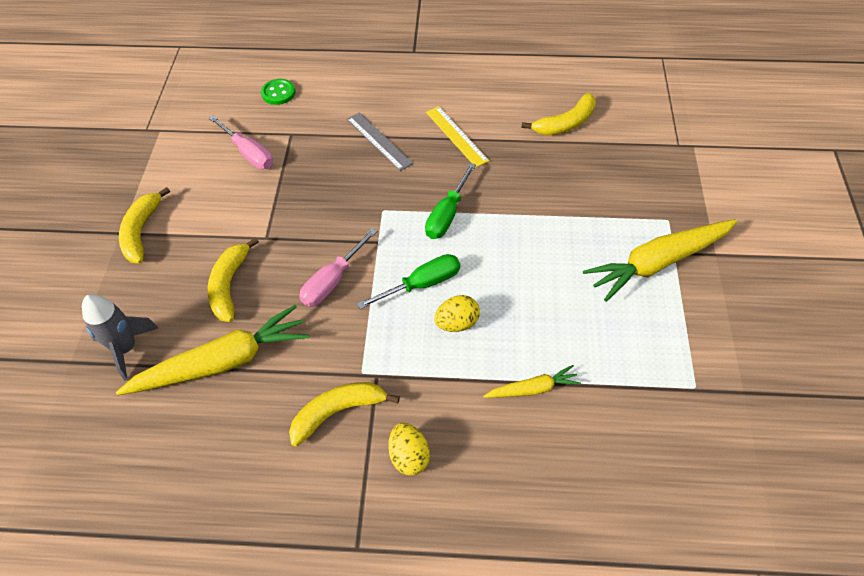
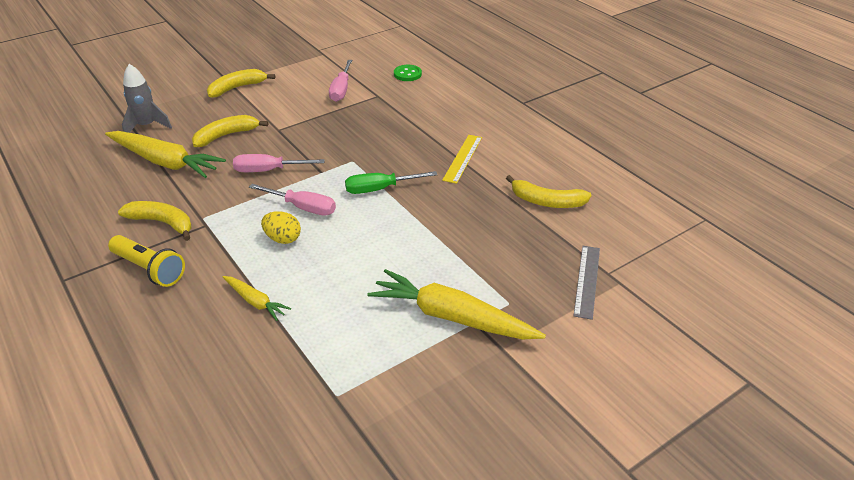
camera: 50 degrees right, 15 degrees down
(379, 141) = (414, 130): grey ruler -> grey ruler (586, 281)
(409, 456) = (150, 269): yellow egg -> yellow flashlight
(422, 284) = (302, 207): green screwdriver -> pink screwdriver

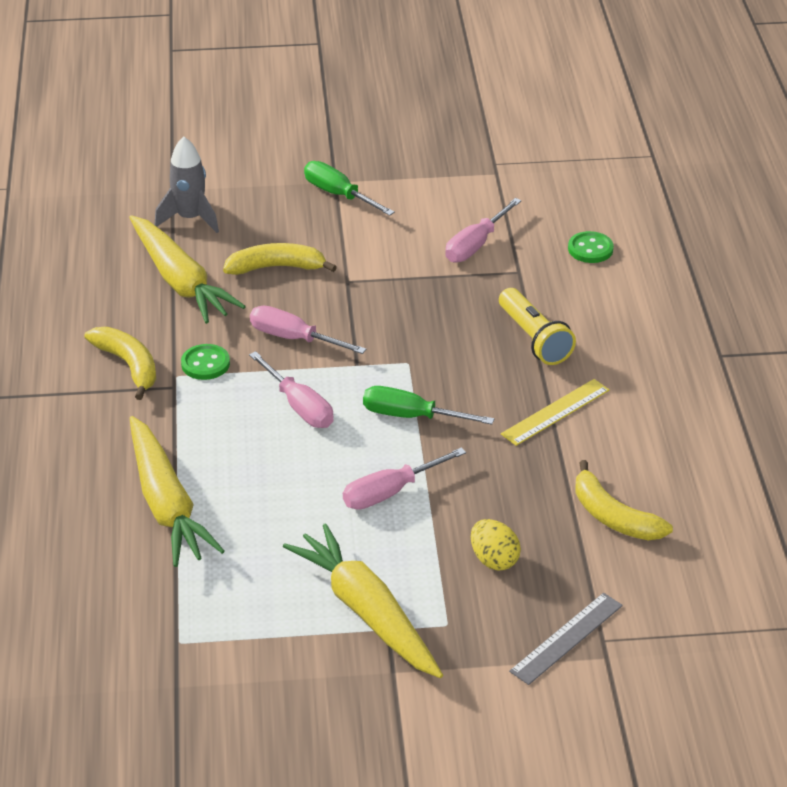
camera: 30 degrees right, 0 degrees up
(150, 269) = (81, 420): yellow flashlight -> yellow flashlight (534, 339)
(218, 204) = (205, 364): none -> green button
(237, 88) = (339, 195): yellow banana -> green screwdriver
(255, 302) = (166, 504): yellow carrot -> yellow carrot, size x1.99
(283, 239) = (248, 439): yellow egg -> yellow egg (494, 560)
(404, 237) = (390, 492): none -> pink screwdriver

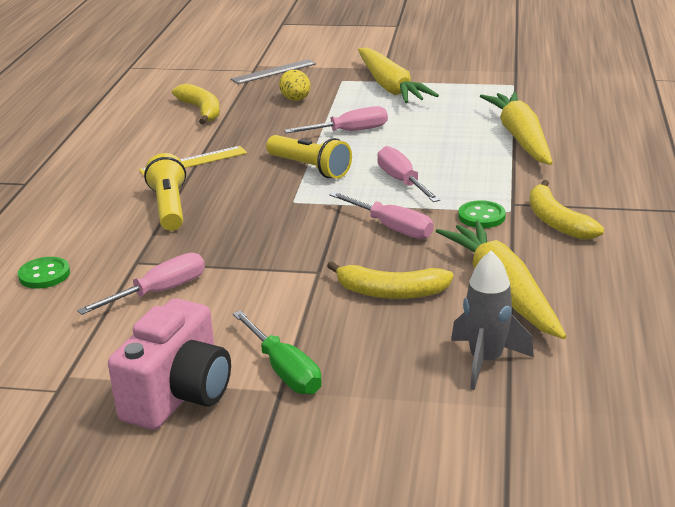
camera: 165 degrees left, 10 degrees down
(405, 169) = (179, 396): none -> pink camera
(411, 416) = (310, 168): green screwdriver -> yellow flashlight

